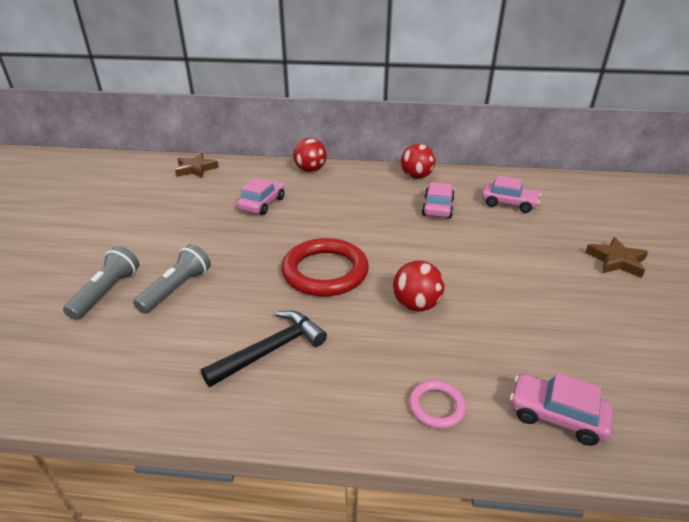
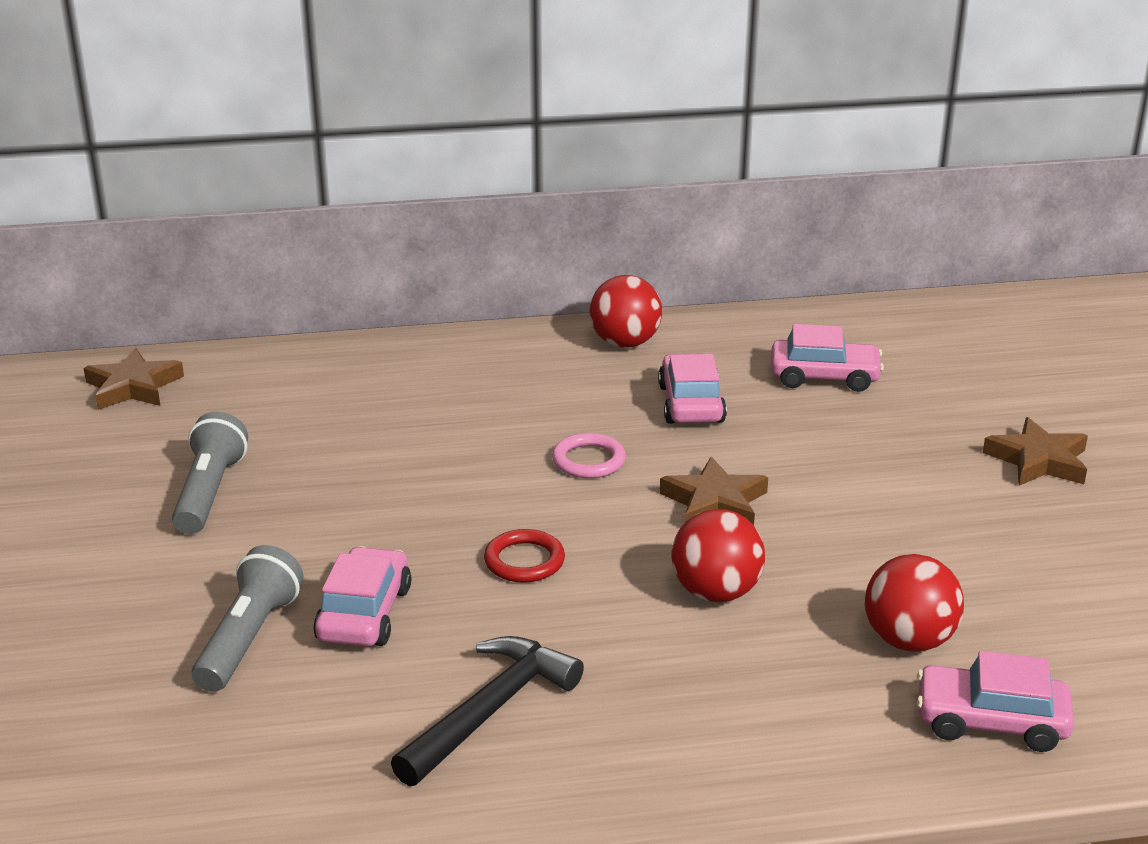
camera: 15 degrees left, 5 degrees down
(107, 292) = (109, 668): grey flashlight -> grey flashlight (210, 492)
(262, 204) = (328, 445): pink car -> pink car (364, 614)
(310, 170) = (395, 356): red ball -> red ball (908, 640)
(325, 271) = (524, 561): red ring -> red ring, size x0.48
(432, 257) = (715, 503): none -> brown star
(436, 406) = (805, 743): pink ring -> pink ring (588, 460)

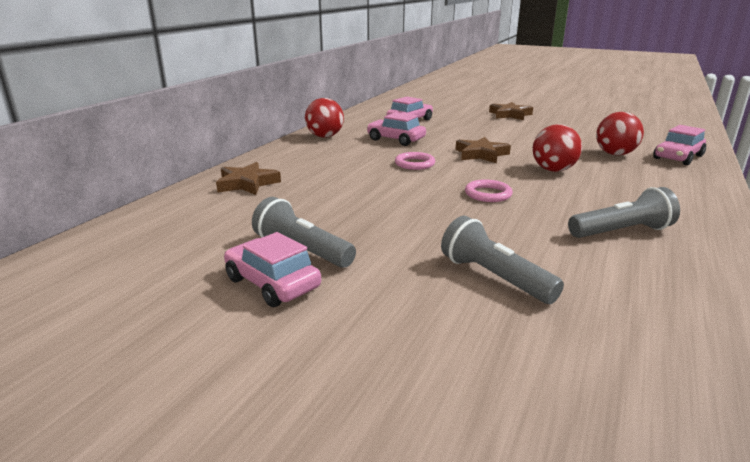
camera: 55 degrees left, 5 degrees down
(133, 387) = (118, 244): brown star -> brown star (247, 183)
(364, 614) = (499, 239): pink car -> pink car (272, 283)
(490, 710) = (621, 232): black hammer -> grey flashlight
(524, 561) = (488, 194): red ring -> pink ring

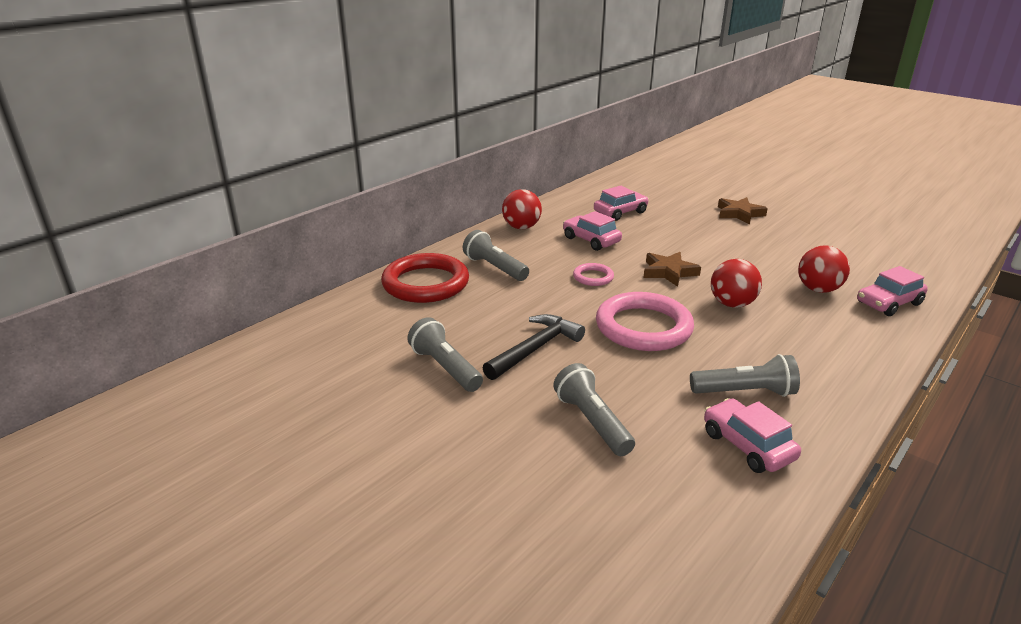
camera: 15 degrees right, 5 degrees up
(247, 183) = (425, 283): brown star -> red ring
(272, 283) = (410, 397): pink car -> pink car (747, 445)
(314, 166) = (495, 268): none -> grey flashlight
(392, 222) = (535, 348): none -> black hammer
(488, 194) = (643, 327): pink ring -> pink ring, size x2.10

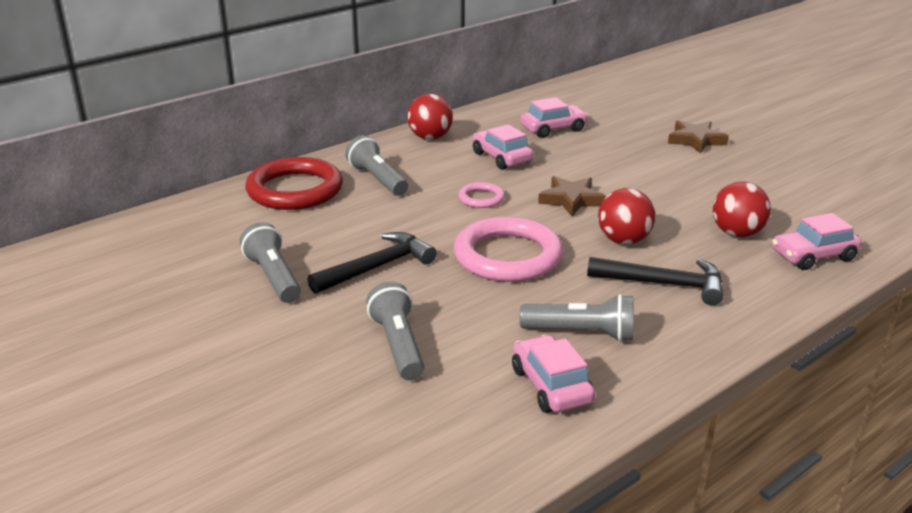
camera: 10 degrees right, 0 degrees up
(787, 340) = (664, 284): none -> black hammer

